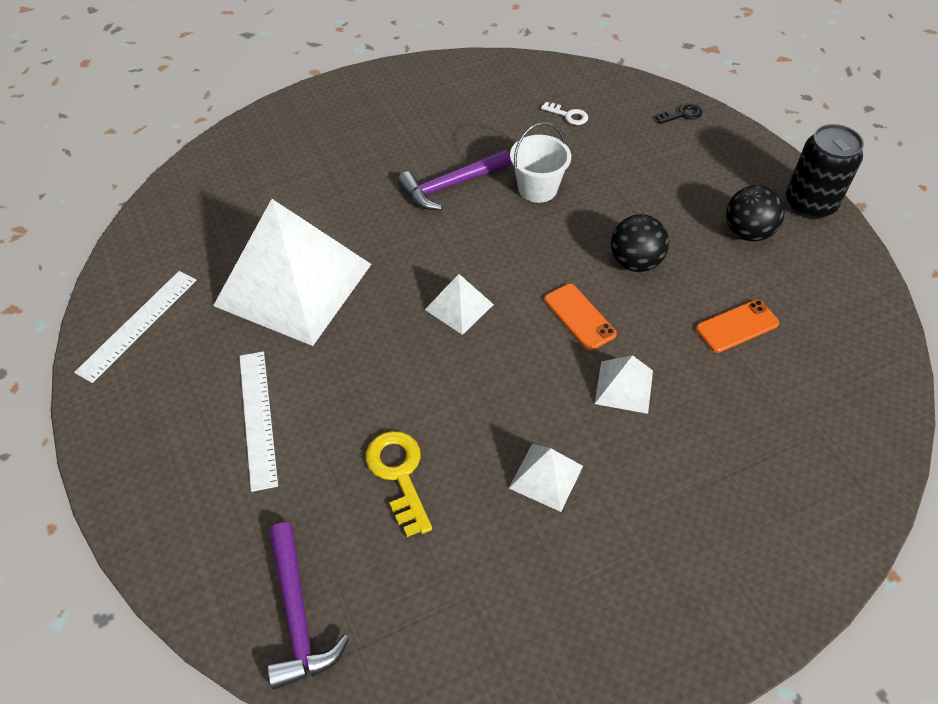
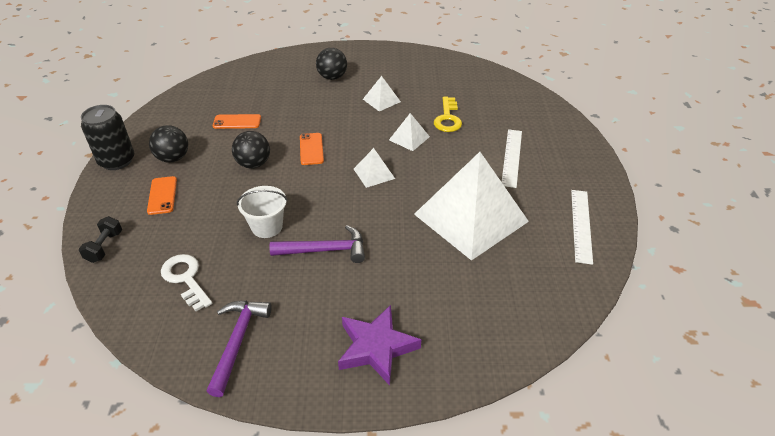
camera: 155 degrees left, 10 degrees down
(138, 324) = (581, 225): white ruler -> white ruler turned 45 degrees counterclockwise
(297, 614) = (510, 93): purple hammer -> purple hammer (237, 342)
(342, 121) = (376, 347): none -> purple star
(568, 115) = (186, 279): white key -> white key, size x1.74
(624, 387) = (318, 117): white pyramid -> white pyramid (409, 138)
(682, 114) = (104, 247): black key -> black dumbbell
(686, 510) = (332, 77): none -> black ball
(695, 182) = (162, 195): none -> orange phone

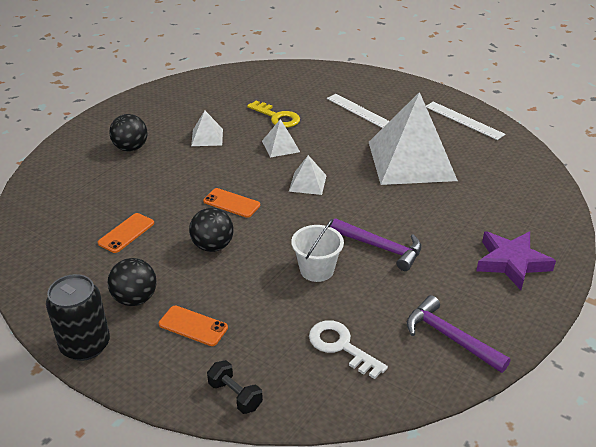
camera: 55 degrees left, 5 degrees down
(186, 279) = (341, 346): white key -> white key turned 45 degrees clockwise
(324, 250) = (380, 247): purple hammer -> purple hammer turned 90 degrees clockwise

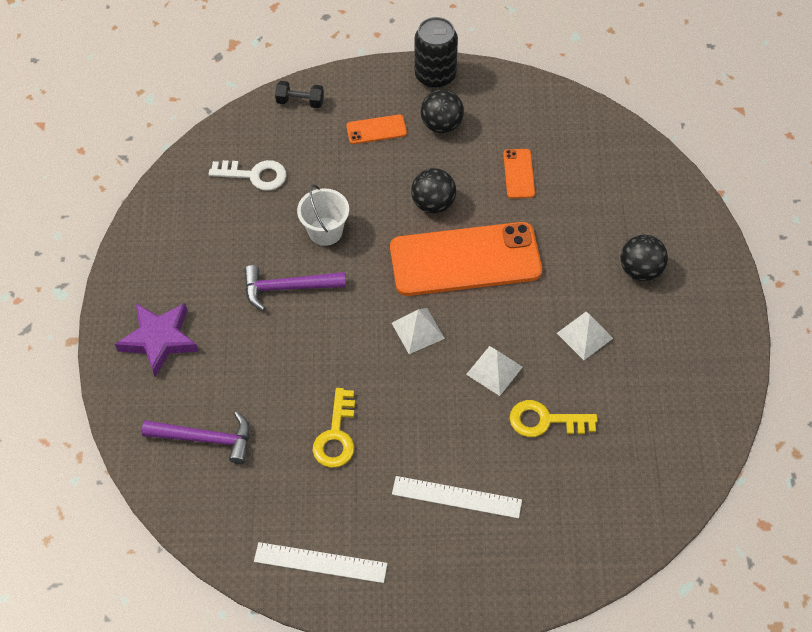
camera: 145 degrees right, 20 degrees up
(231, 203) = (465, 260): orange phone -> orange phone, size x2.36
(411, 160) = (336, 435): white pyramid -> yellow key
(450, 337) = (176, 229): purple hammer -> purple hammer (205, 439)

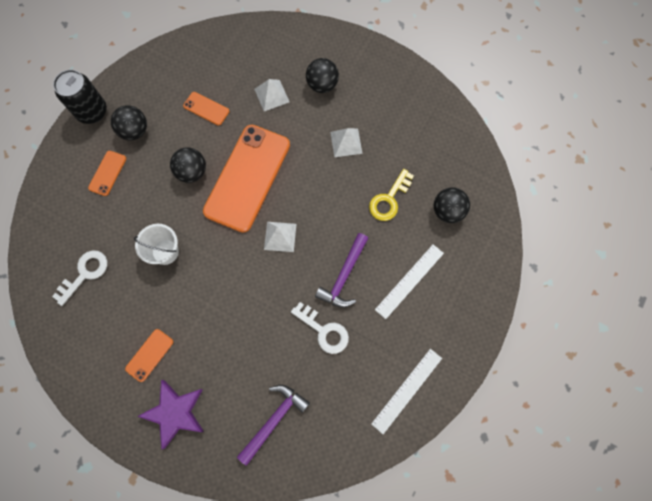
camera: 60 degrees left, 15 degrees up
(205, 282) = (149, 355): none -> orange phone
(288, 288) = (193, 301): purple hammer -> purple hammer (344, 276)
(300, 102) = (46, 209): black dumbbell -> none
(336, 435) = (324, 330): yellow key -> white key
(494, 370) = (337, 208): white pyramid -> white pyramid (272, 95)
(577, 495) = (447, 211): none -> black ball

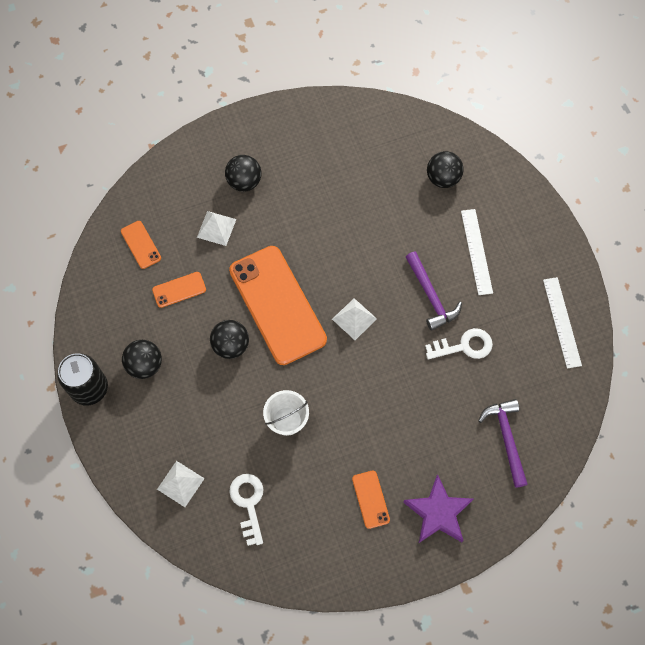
camera: 50 degrees left, 5 degrees down
(107, 173) = (166, 417): orange phone -> orange phone (141, 244)
(346, 142) = (315, 204): white pyramid -> white pyramid (180, 483)
(389, 199) = (395, 212): yellow key -> none

